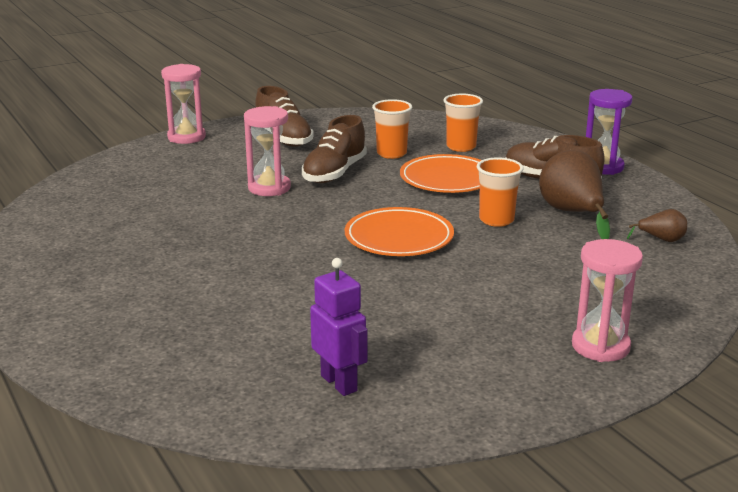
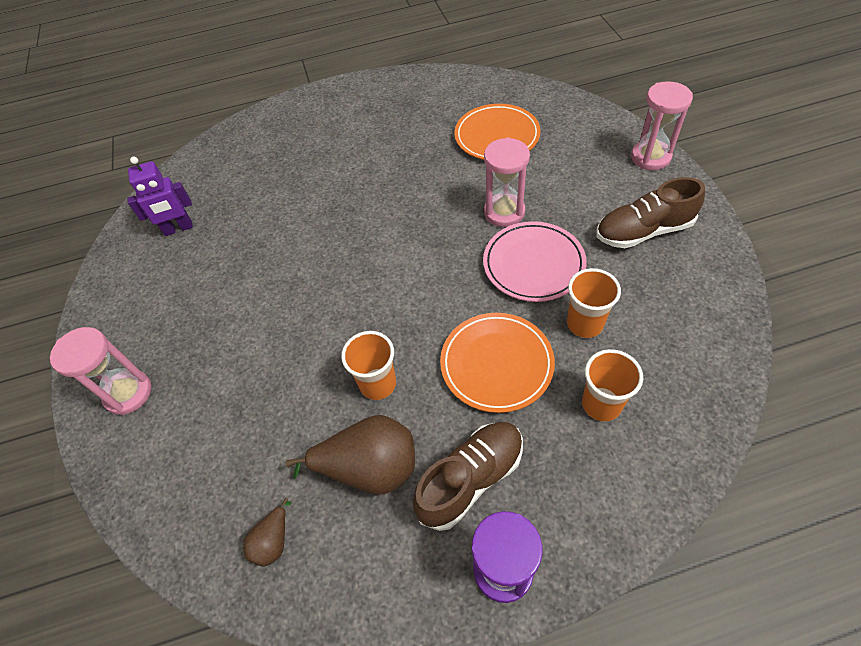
camera: 110 degrees right, 30 degrees up
(334, 173) = (533, 264): brown shoe -> pink plate
(399, 238) = (367, 293): orange plate -> orange plate (497, 136)

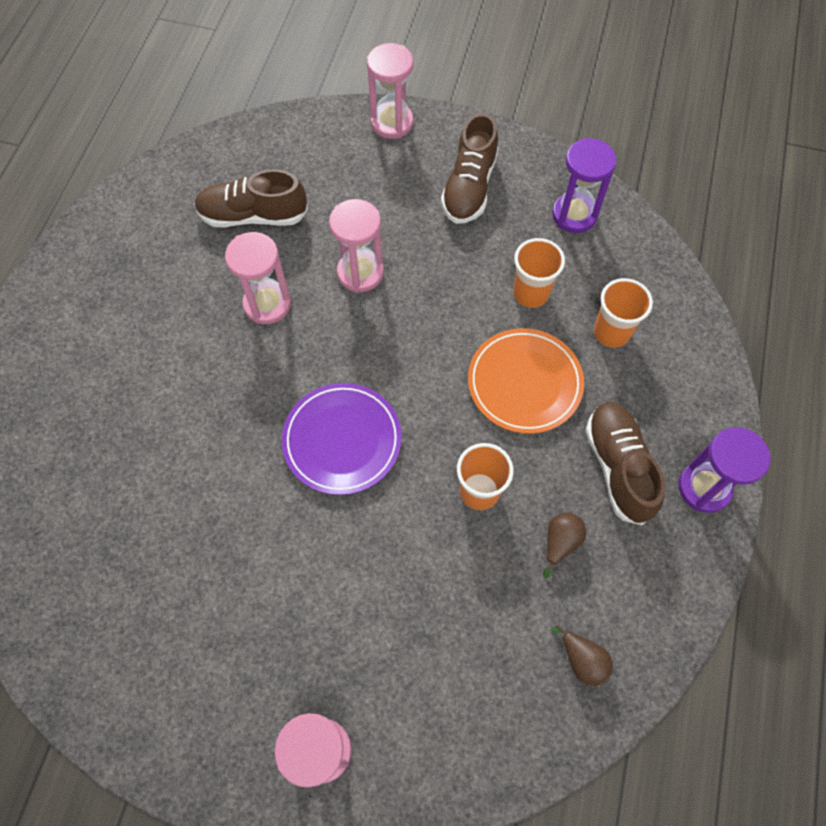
camera: 65 degrees left, 10 degrees up
(178, 228) = (105, 605): purple robot -> none
(362, 277) = (342, 440): none -> purple plate
(369, 468) = (560, 542): brown pear -> brown pear, size x0.50
(435, 181) = (267, 304): none -> pink hourglass
(497, 136) = (253, 216): orange plate -> brown shoe
(533, 264) = (441, 289): pink plate -> none
(693, 313) = (574, 215): none -> purple hourglass

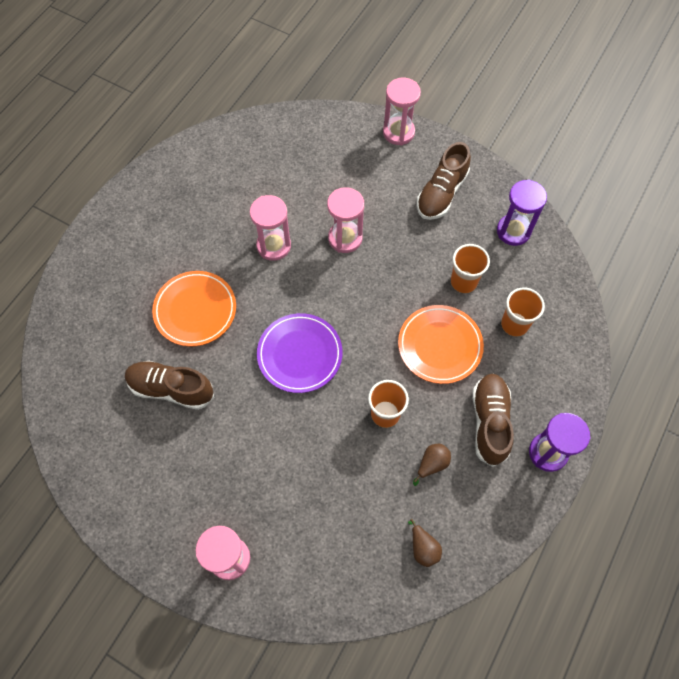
camera: 15 degrees right, 0 degrees up
(182, 416) = (195, 310): none -> orange plate
(253, 216) = (281, 180): brown shoe -> brown shoe (171, 389)

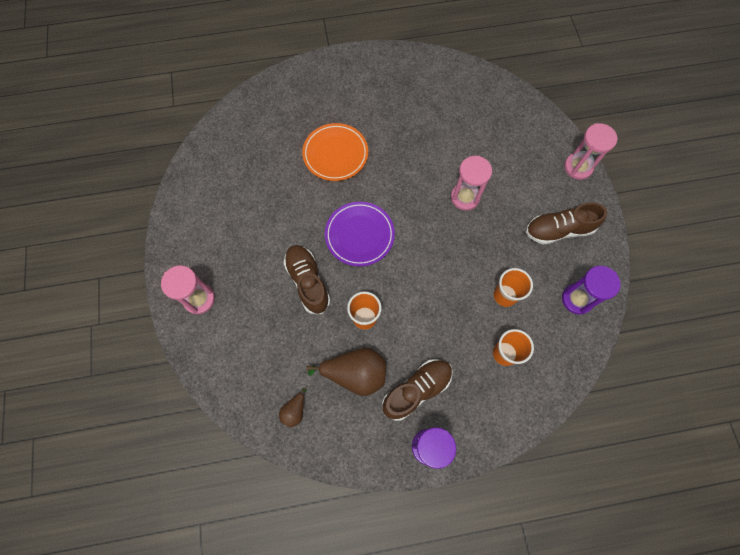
camera: 50 degrees right, 5 degrees up
(171, 389) = (275, 183): brown shoe -> brown shoe (308, 282)
(273, 246) = (419, 161): pink hourglass -> none
(432, 464) = (355, 374): brown pear -> brown pear, size x1.99
(440, 346) = (443, 315): orange plate -> none

